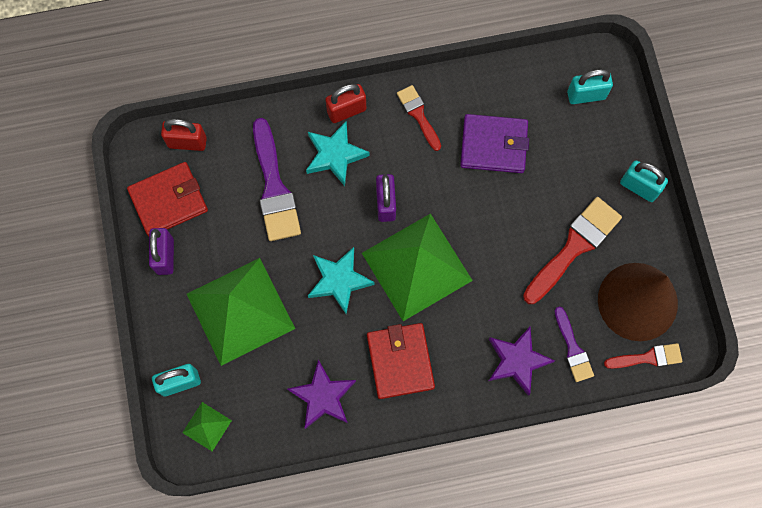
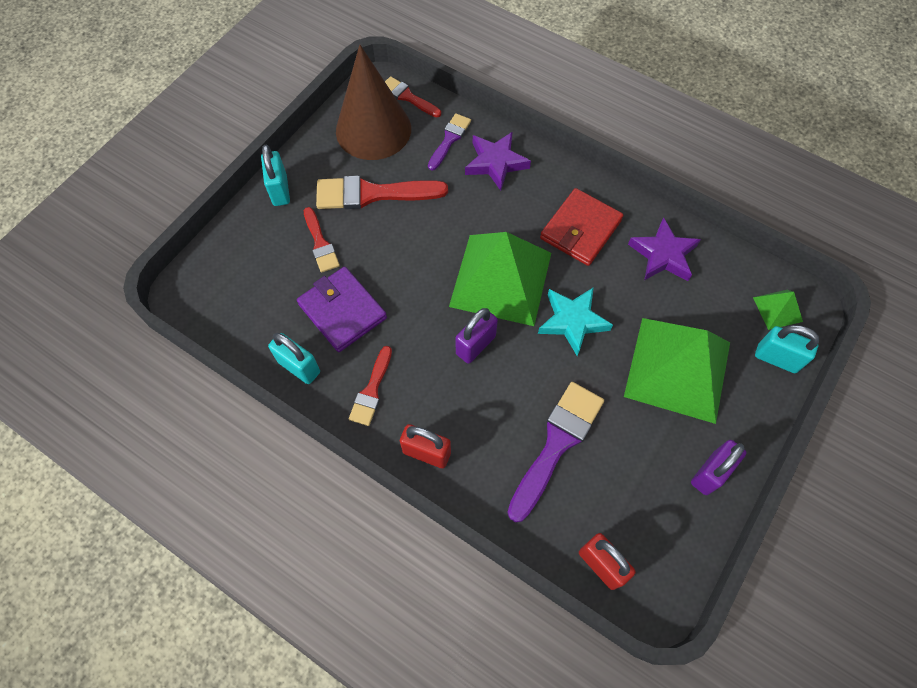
camera: 135 degrees left, 10 degrees down
(168, 200) = (666, 522): red wallet -> none
(335, 155) = (476, 423): turquoise star -> none
(563, 176) = (320, 243): none -> red brush
(586, 95) = (230, 283): turquoise padlock -> turquoise padlock (299, 367)

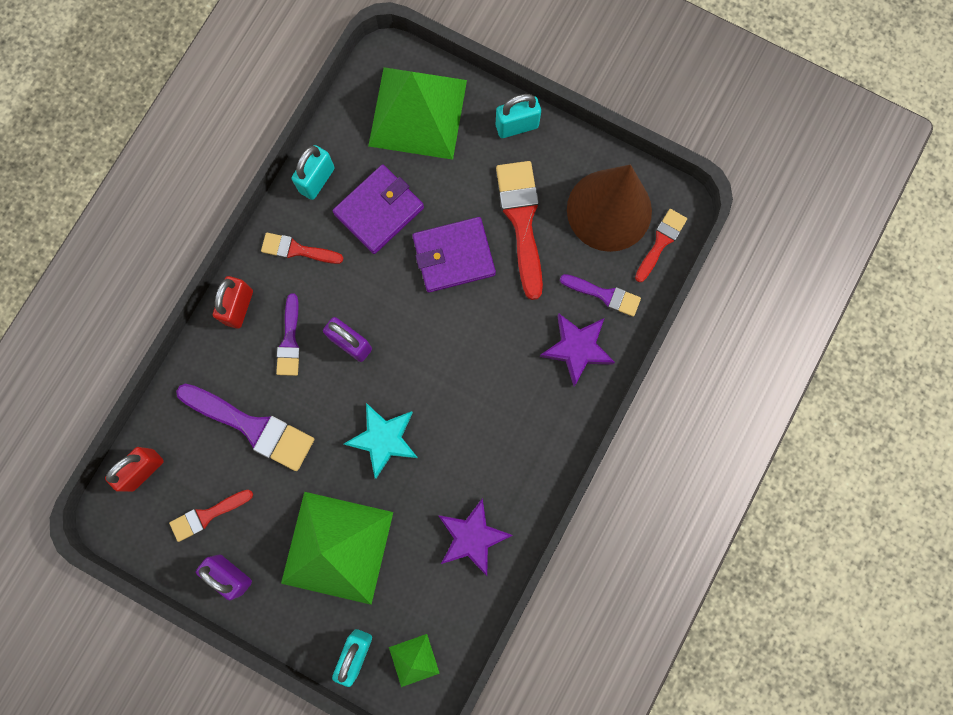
camera: 85 degrees right, 15 degrees up
(320, 243) = (455, 177): red brush -> red brush (207, 515)
(398, 250) = (453, 256): none -> purple wallet
(468, 402) = (290, 340): none -> purple brush
(501, 279) = (427, 363): green pyramid -> green pyramid (417, 113)
(580, 229) = (496, 445): red wallet -> none

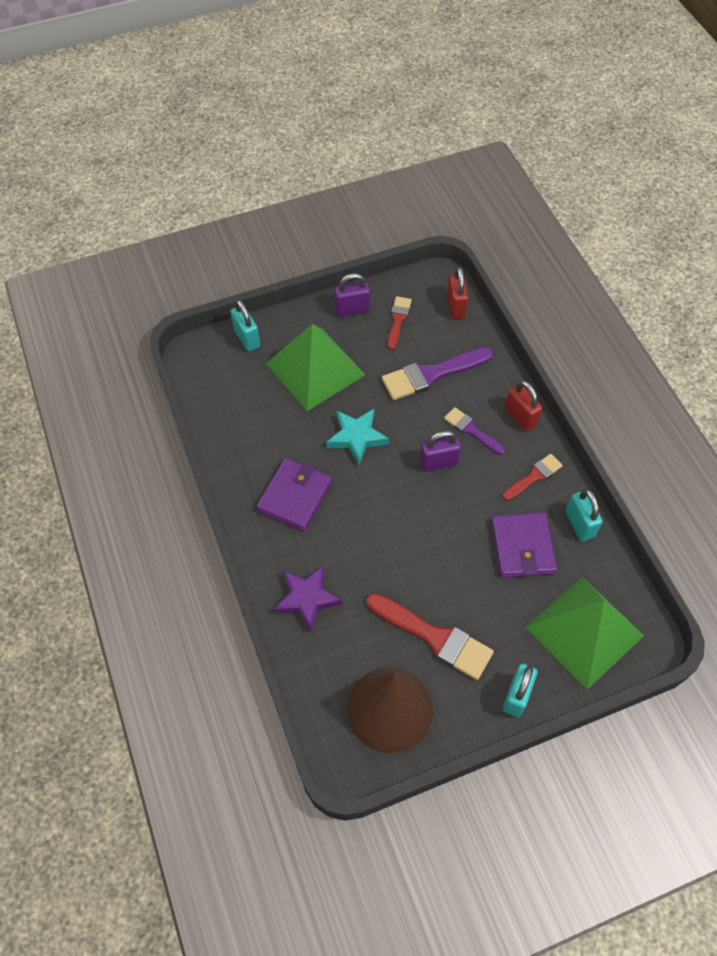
camera: 130 degrees right, 20 degrees down
(414, 660) = (213, 363): green pyramid -> none
(453, 256) = (446, 570): purple wallet -> purple wallet (295, 496)
(472, 536) = (249, 442): purple star -> none
(604, 295) = (328, 649): purple brush -> none
(661, 242) = (331, 727): red brush -> none

